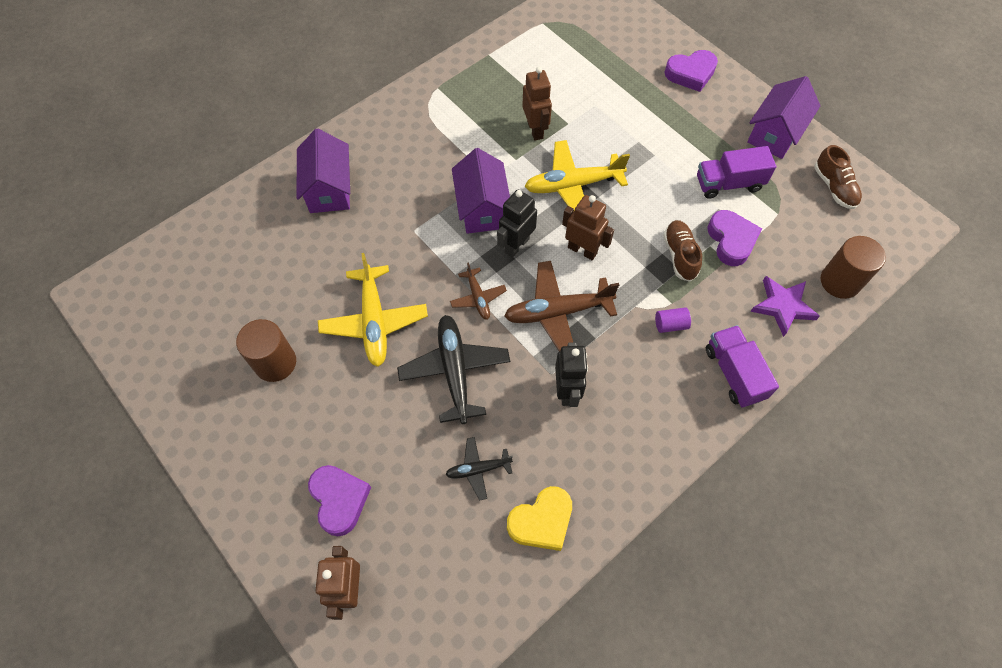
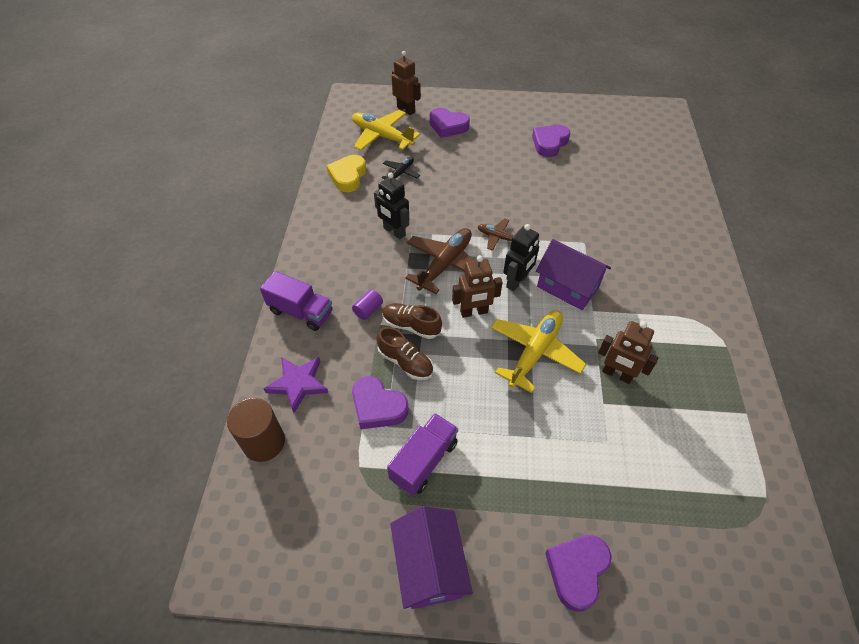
camera: 135 degrees right, 10 degrees down
(275, 363) = (549, 143): brown cylinder -> purple heart
(329, 189) = (663, 226): purple house -> none
(374, 322) = (533, 188): yellow plane -> yellow plane (382, 136)
(454, 371) = (464, 198): black plane -> none
(516, 245) = (517, 282): black robot -> black robot turned 45 degrees clockwise
(834, 187) = (326, 545): brown shoe -> brown shoe (411, 326)

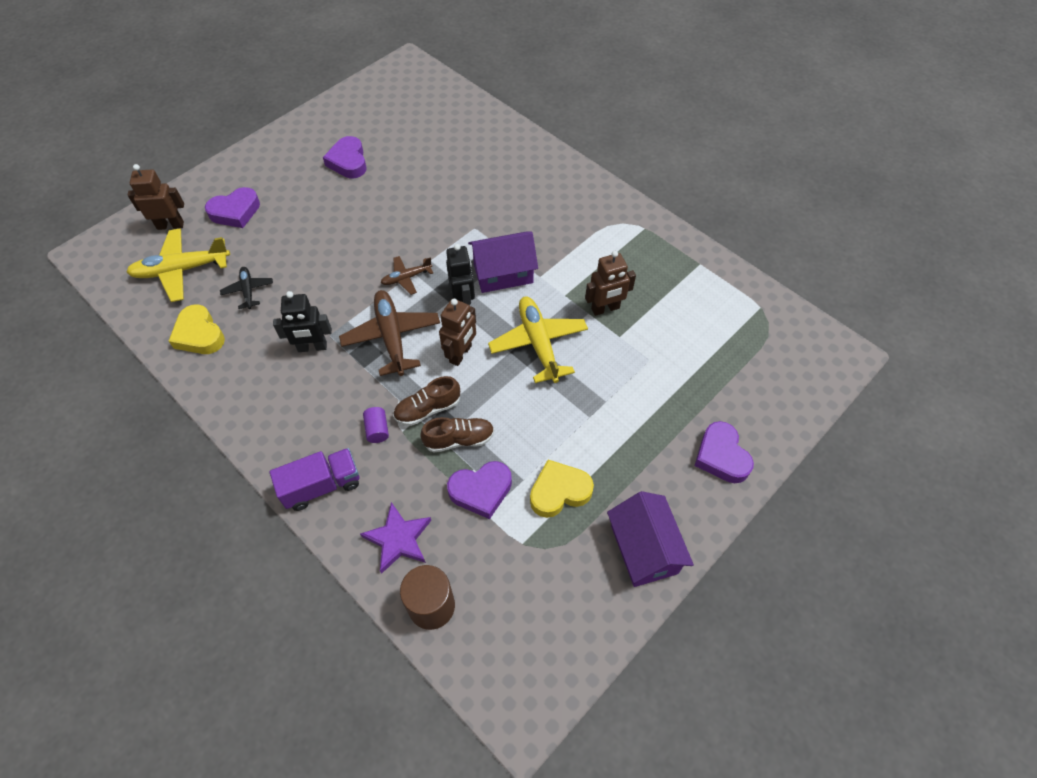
camera: 50 degrees left, 5 degrees up
(424, 461) = (559, 491): purple truck -> yellow heart
(430, 566) = (644, 549): purple house -> purple house turned 45 degrees clockwise

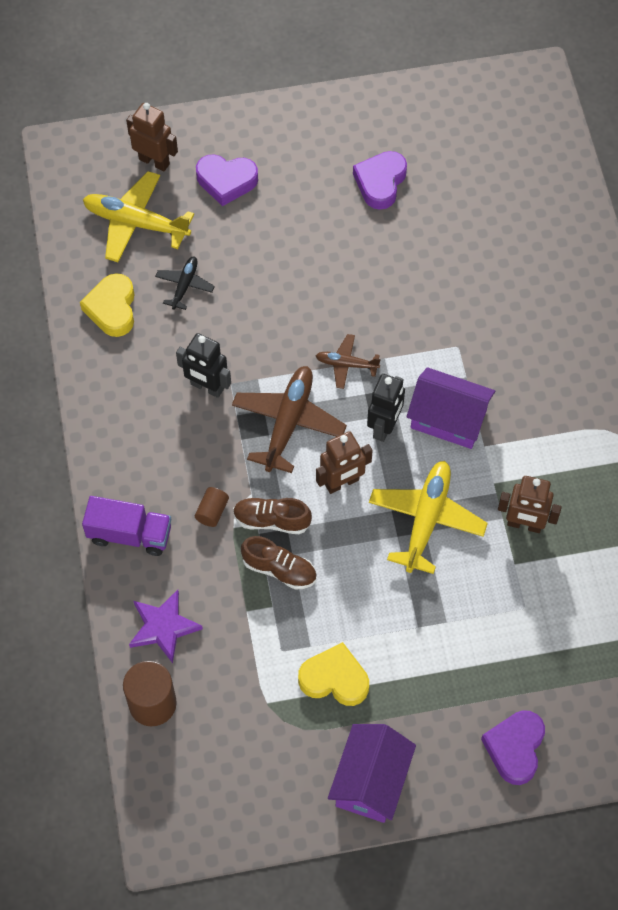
camera: 35 degrees right, 5 degrees up
(377, 430) = (212, 511): purple cylinder -> brown cylinder
(481, 491) = (265, 631): purple heart -> none

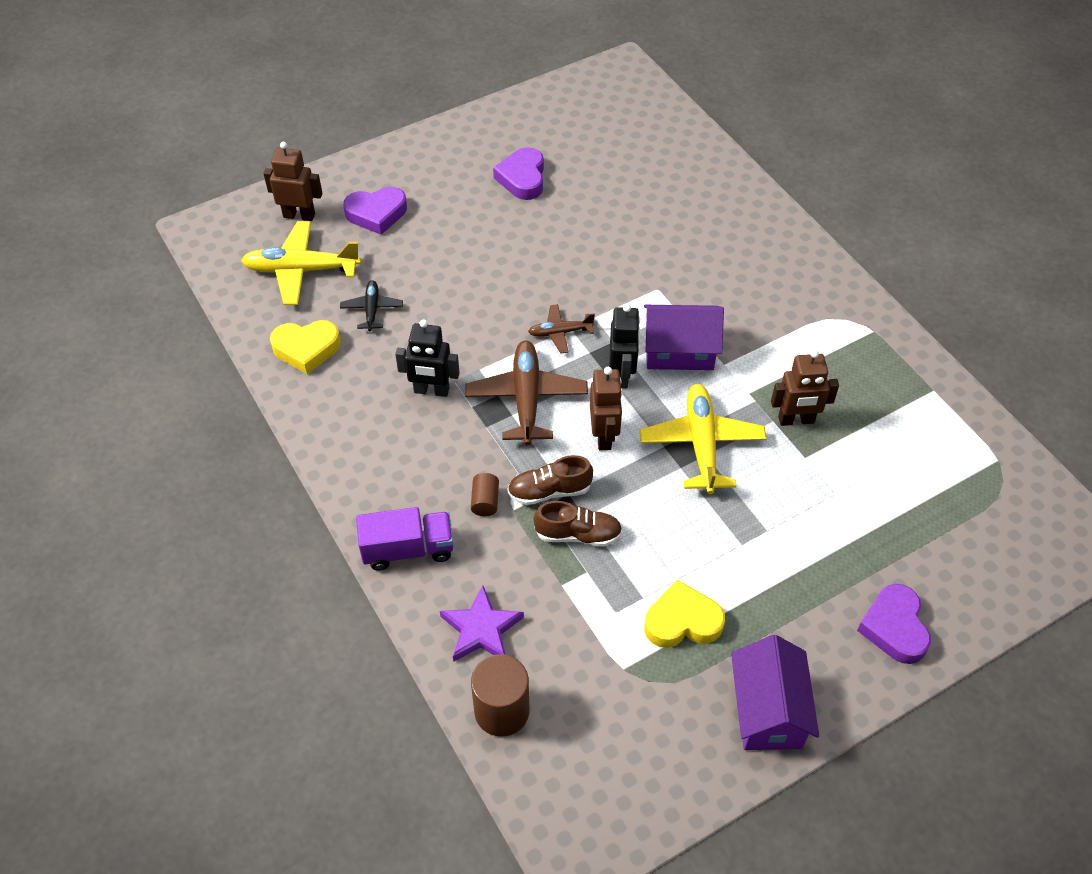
camera: 20 degrees left, 10 degrees down
(112, 308) = (306, 349): yellow heart -> yellow heart turned 75 degrees counterclockwise
(342, 483) = (604, 436): brown robot -> brown robot turned 45 degrees counterclockwise

